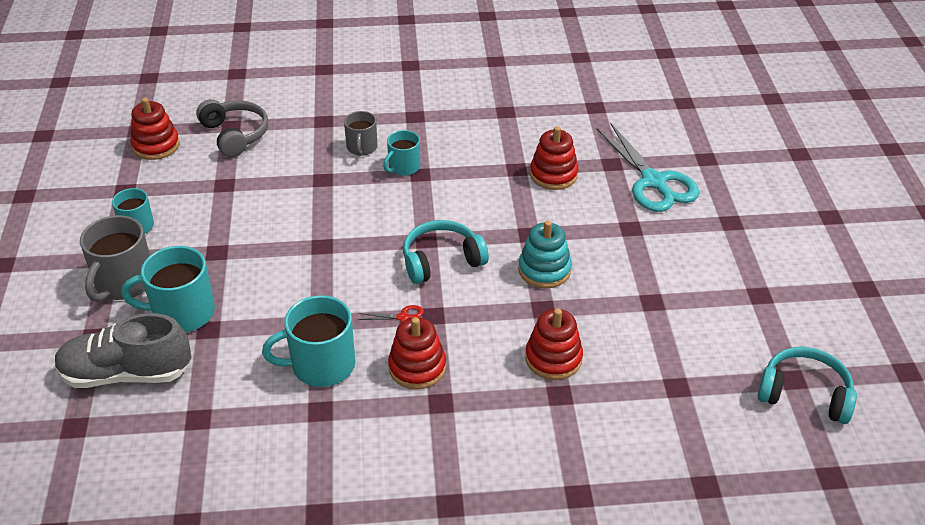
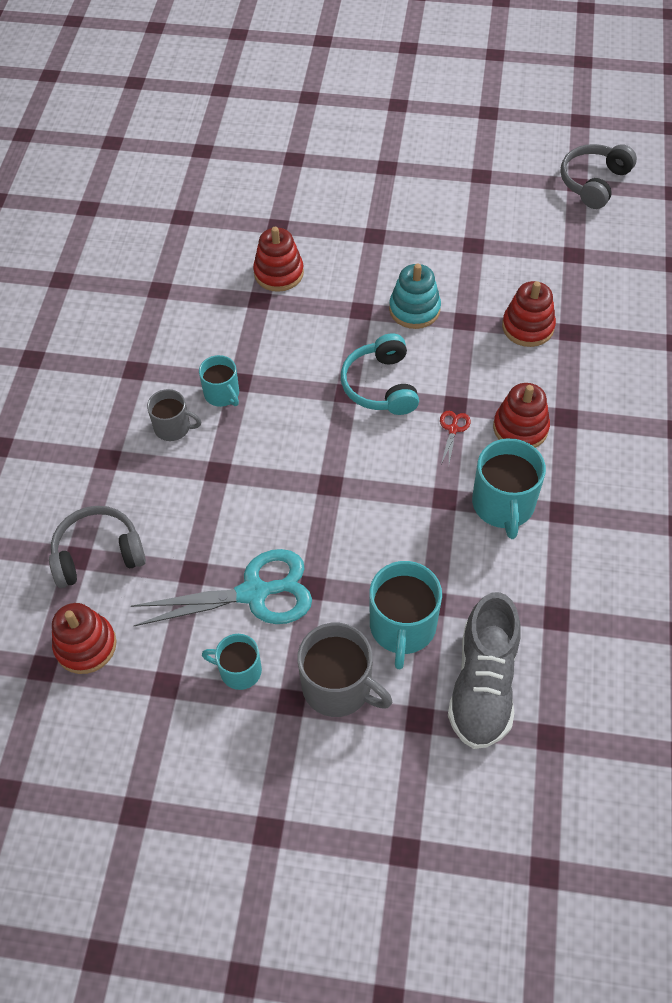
camera: 75 degrees left, 15 degrees up
(653, 182) = (315, 203): turquoise scissors -> turquoise scissors (254, 593)
(804, 394) = (594, 182): turquoise headphones -> grey headphones

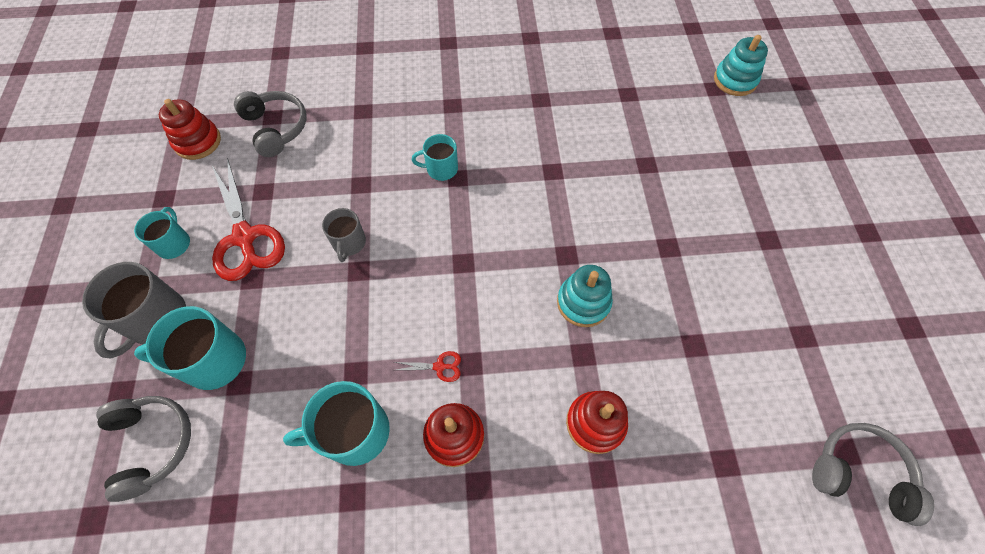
camera: 75 degrees right, 5 degrees up
(173, 427) = (400, 144): grey mug -> grey mug (349, 243)
(198, 133) = (735, 80): none -> turquoise stacking toy
(222, 394) = (441, 169): turquoise mug -> turquoise mug turned 45 degrees clockwise
(254, 593) = (244, 237): turquoise scissors -> red scissors
(278, 273) = (589, 178): red stacking toy -> none
(381, 385) = (479, 290): turquoise headphones -> none
(483, 684) = (151, 444): grey shoe -> grey headphones

